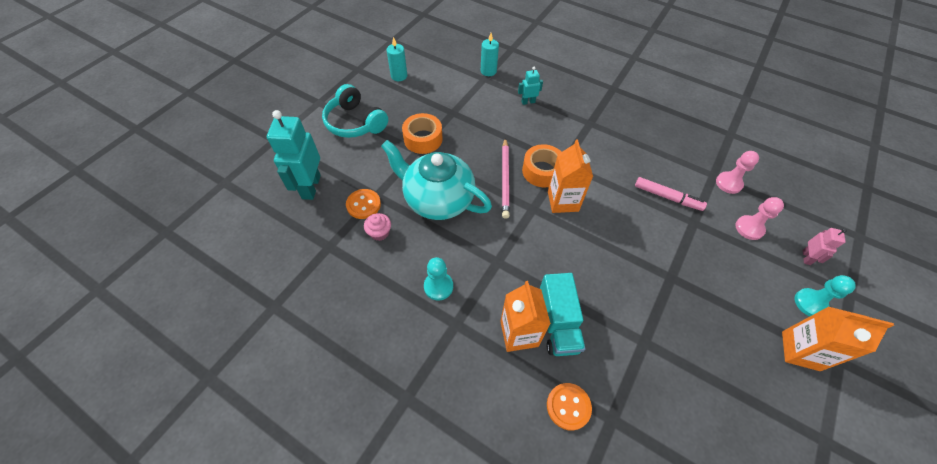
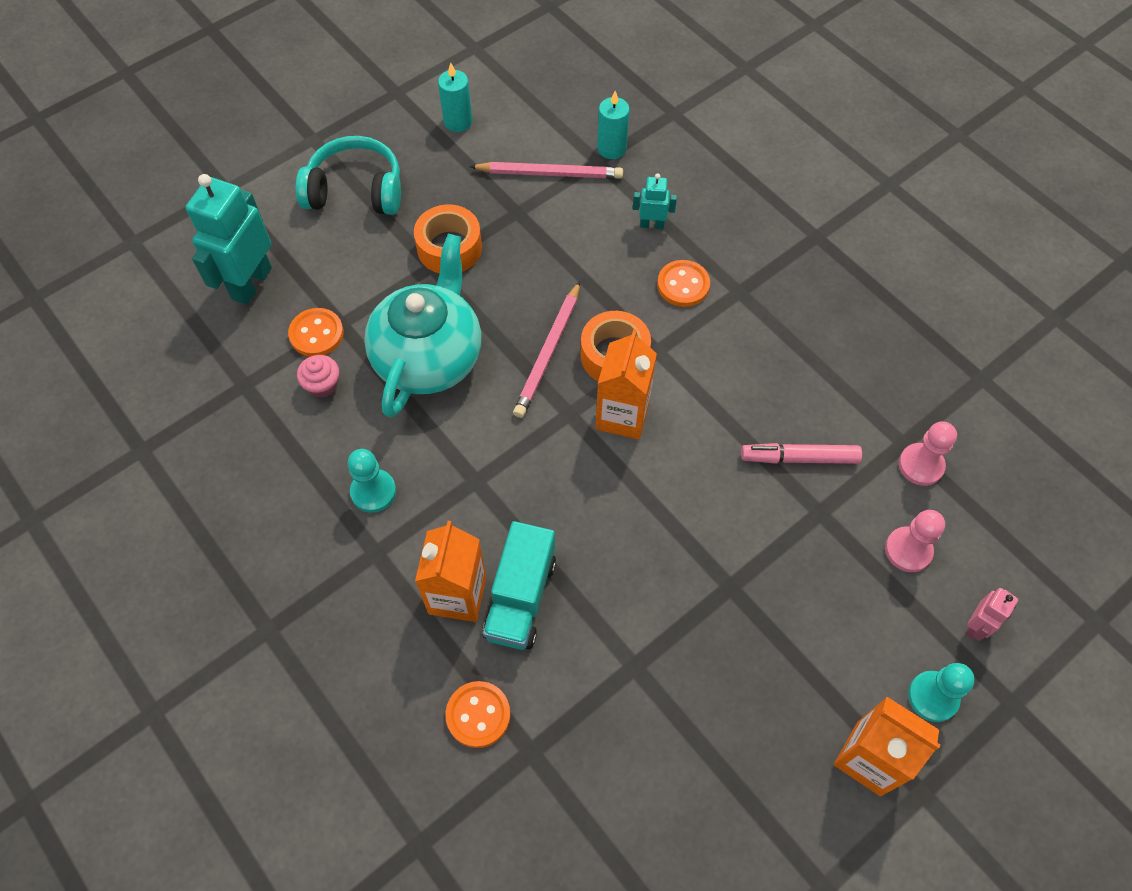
camera: 20 degrees right, 5 degrees up
(355, 122) = (355, 190): turquoise headphones -> turquoise headphones turned 120 degrees clockwise
(438, 200) = (429, 357): turquoise teapot -> turquoise teapot turned 60 degrees clockwise
(461, 90) = (549, 173): none -> pink pencil
(559, 127) = (683, 285): none -> orange button
(667, 197) = (799, 458): pink marker -> pink marker turned 135 degrees clockwise

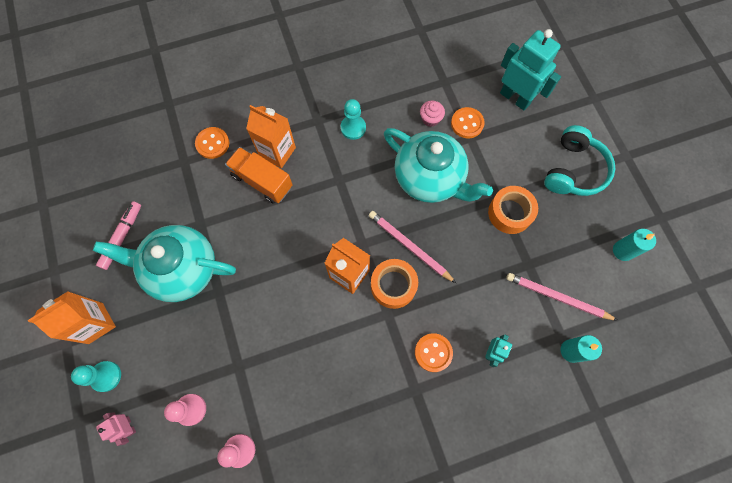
camera: 110 degrees right, 10 degrees up
(521, 597) = (262, 181): turquoise truck -> orange truck
(549, 173) = (557, 297): pink pencil -> pink pencil turned 90 degrees clockwise
(721, 660) = (182, 269): none -> turquoise teapot
(799, 458) = (277, 371): pink marker -> pink marker (122, 237)

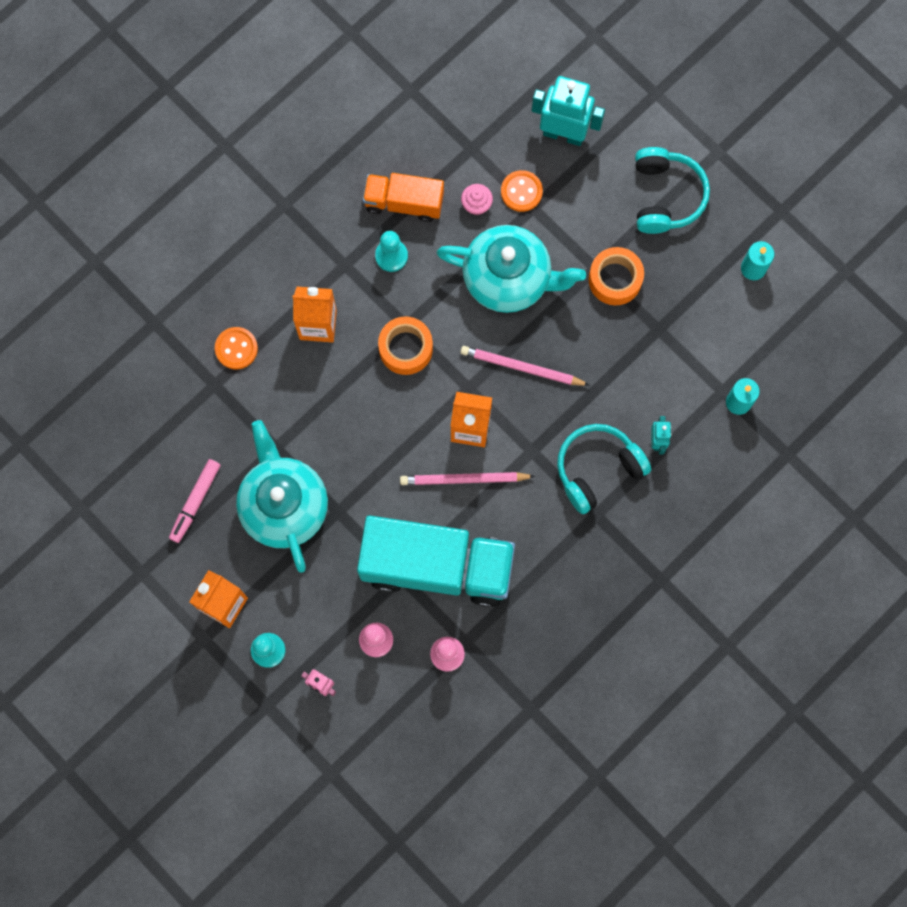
camera: 25 degrees left, 5 degrees up
(122, 237) = (195, 502): pink marker -> pink marker turned 150 degrees counterclockwise
(182, 269) = (284, 505): turquoise teapot -> turquoise teapot turned 90 degrees clockwise
(262, 181) = (319, 367): orange truck -> orange truck (404, 203)
(269, 371) = (437, 566): none -> turquoise truck
(393, 285) = (524, 418): orange tape -> orange tape (405, 348)
(433, 352) = (597, 469): orange button -> turquoise headphones
(557, 297) = (703, 352): pink pencil -> pink pencil (464, 479)

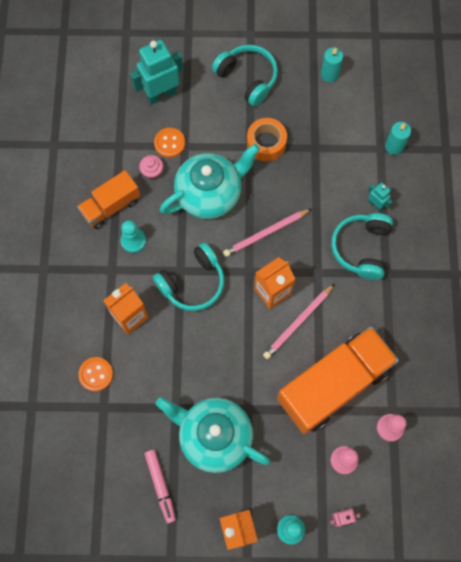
camera: 45 degrees left, 5 degrees down
(405, 348) = (192, 283): orange tape -> turquoise headphones
(437, 566) = (333, 384): turquoise truck -> orange truck

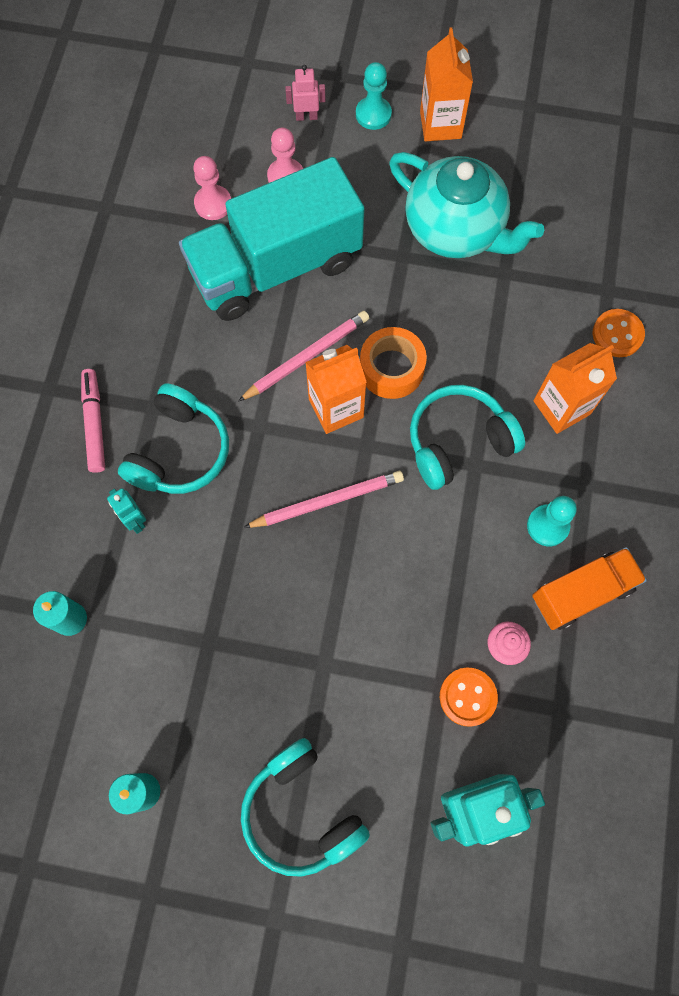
camera: 170 degrees left, 0 degrees up
(160, 486) = (535, 185): pink marker -> pink marker (94, 423)
(210, 194) = (409, 586): turquoise teapot -> none
(266, 143) = (293, 666): orange tape -> orange tape (391, 369)
(333, 384) = (276, 267): orange truck -> turquoise truck

